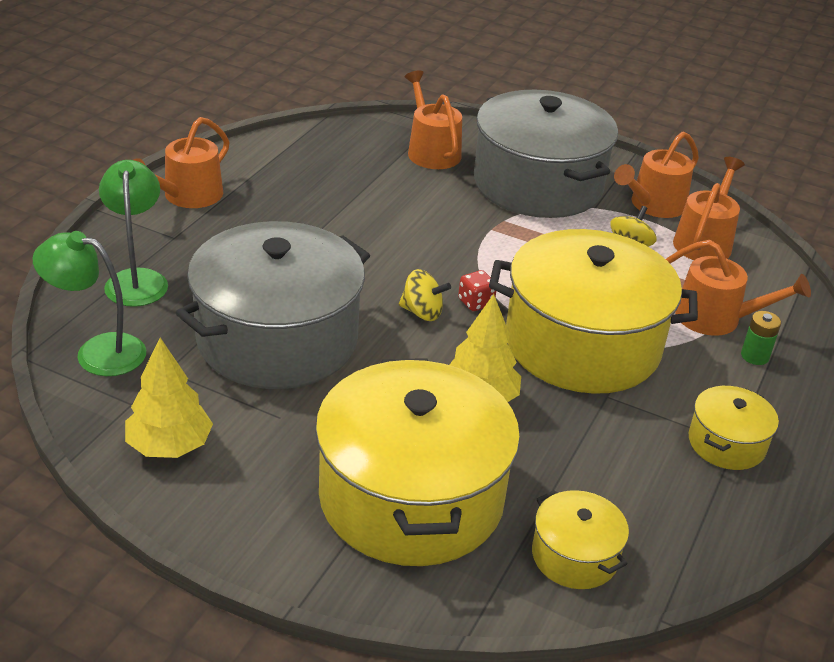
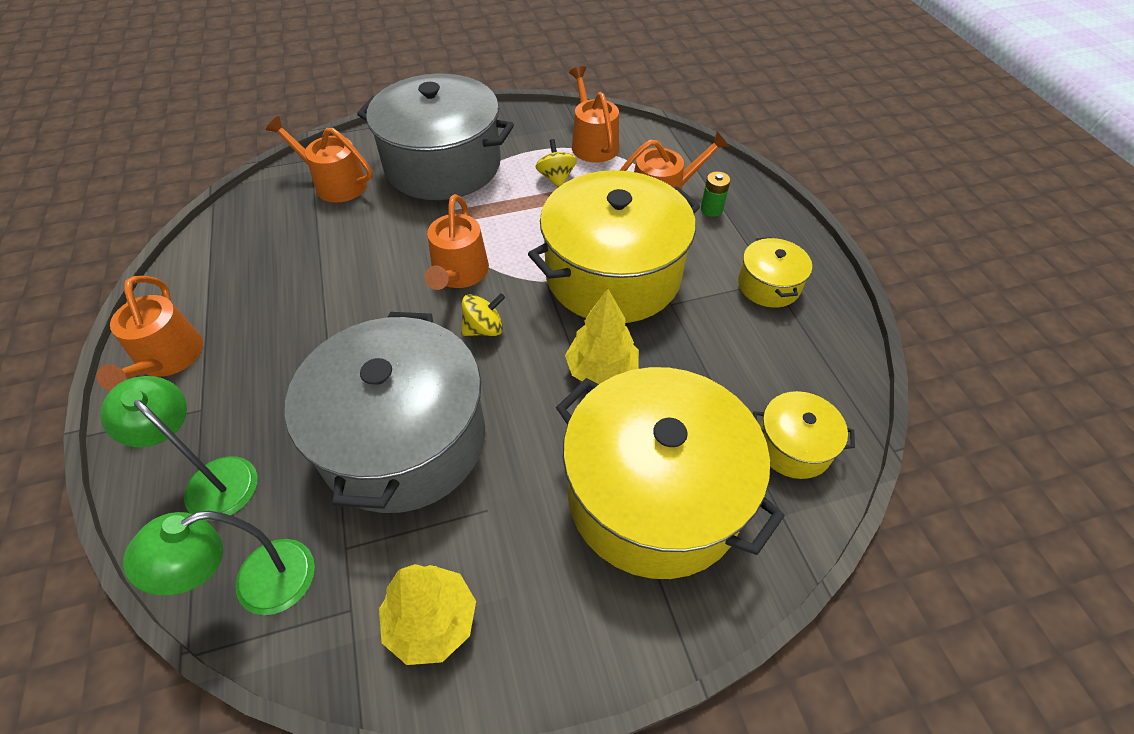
camera: 40 degrees left, 15 degrees up
(476, 303) = (511, 292): red dice -> none
(653, 205) = (534, 135): orange watering can -> orange watering can (459, 273)

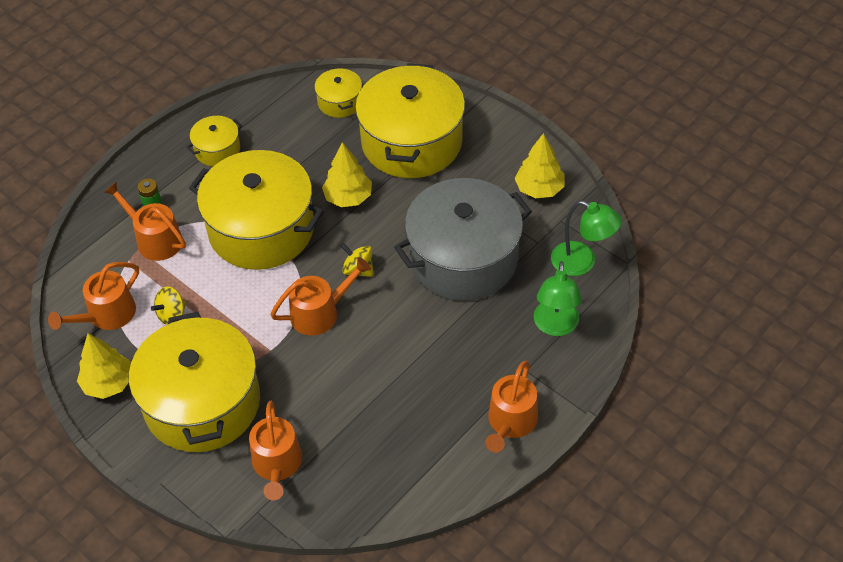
camera: 120 degrees left, 0 degrees up
(168, 359) = (511, 422): orange watering can -> orange watering can turned 150 degrees clockwise
(443, 165) = (202, 403): grey pot -> yellow pot
(518, 125) = (108, 383): none -> yellow tree

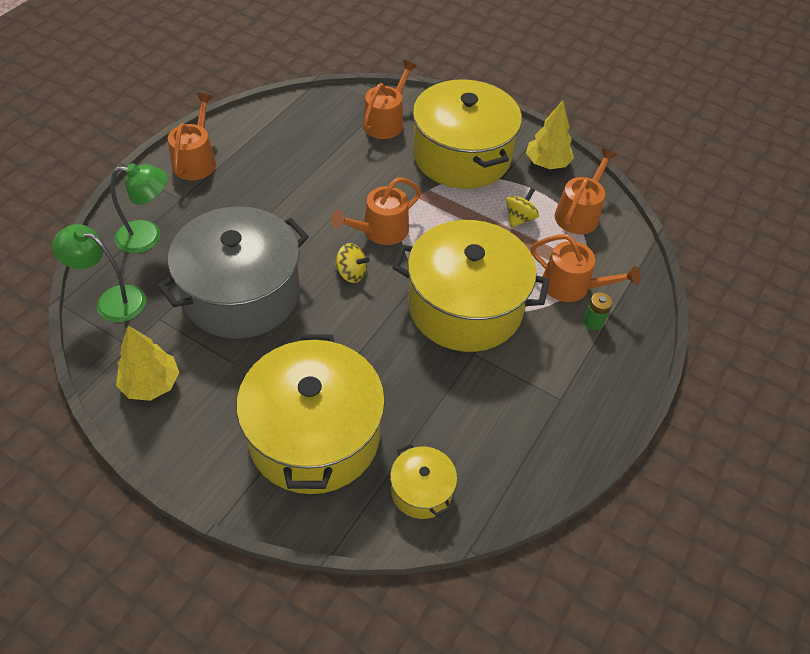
camera: 165 degrees right, 0 degrees up
(217, 150) = (554, 399): yellow pot -> none
(277, 464) = (386, 122): orange watering can -> orange watering can turned 45 degrees clockwise
(348, 197) = (379, 352): yellow tree -> none
(555, 326) = (148, 237): green lamp -> green lamp turned 90 degrees clockwise

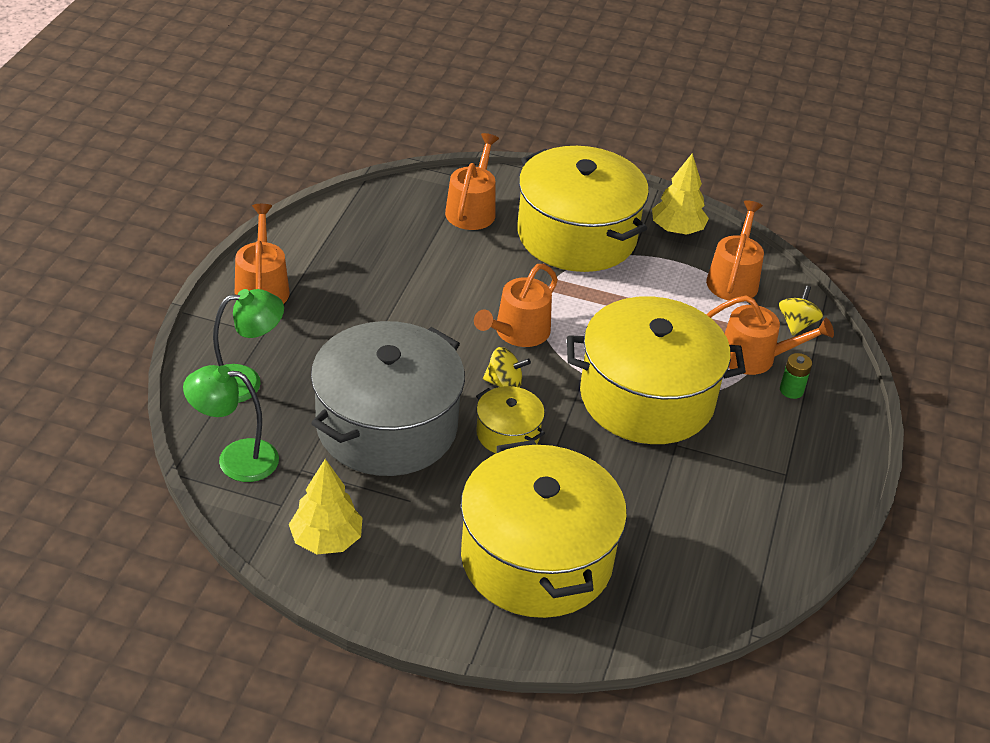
camera: 15 degrees left, 10 degrees down
(421, 490) = (676, 590): yellow pot -> yellow pot (508, 434)
(519, 218) = (669, 294): yellow spinning top -> yellow spinning top (796, 324)

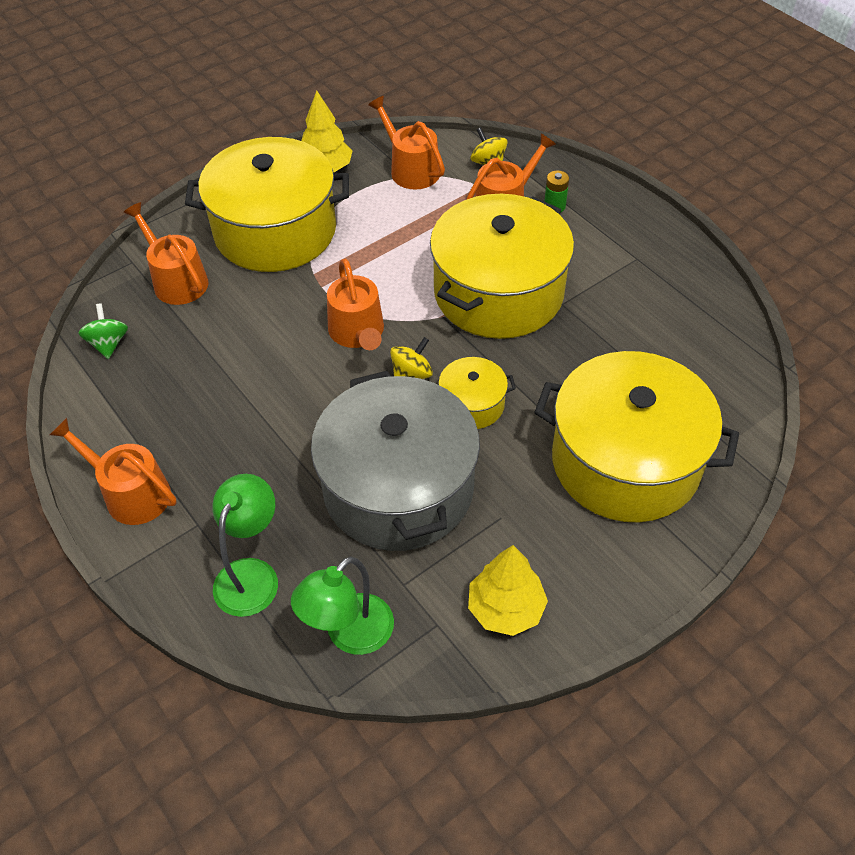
camera: 50 degrees left, 10 degrees up
(380, 207) = (108, 344): none -> green spinning top

